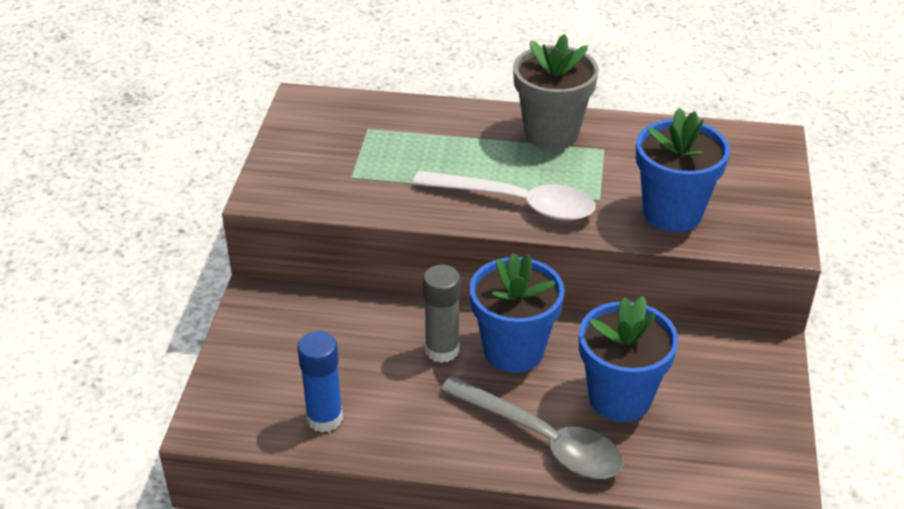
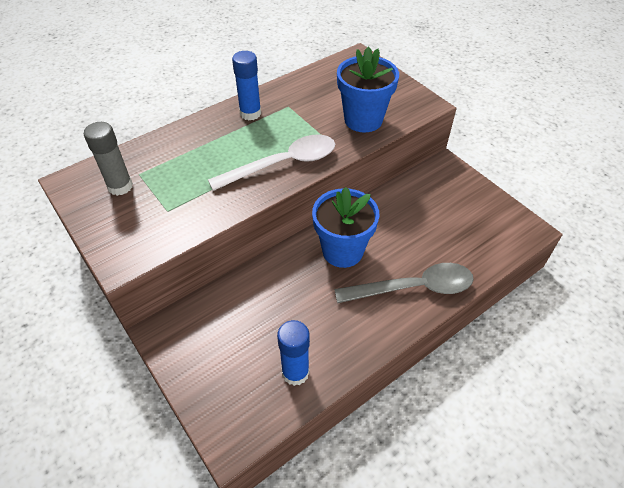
camera: 45 degrees left, 10 degrees up
(442, 350) = (308, 279): grey glue stick -> grey glue stick (120, 186)
(551, 133) = (250, 113): grey flower pot -> blue glue stick
(619, 398) = (418, 237): blue flower pot -> none

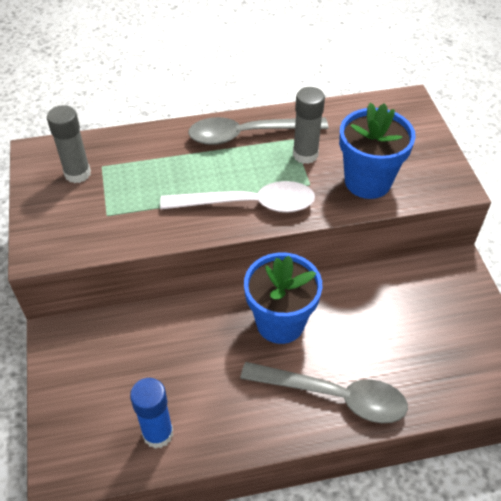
camera: 25 degrees right, 0 degrees up
(250, 113) = (248, 134): blue glue stick -> grey spoon
(304, 115) = (305, 155): none -> grey glue stick

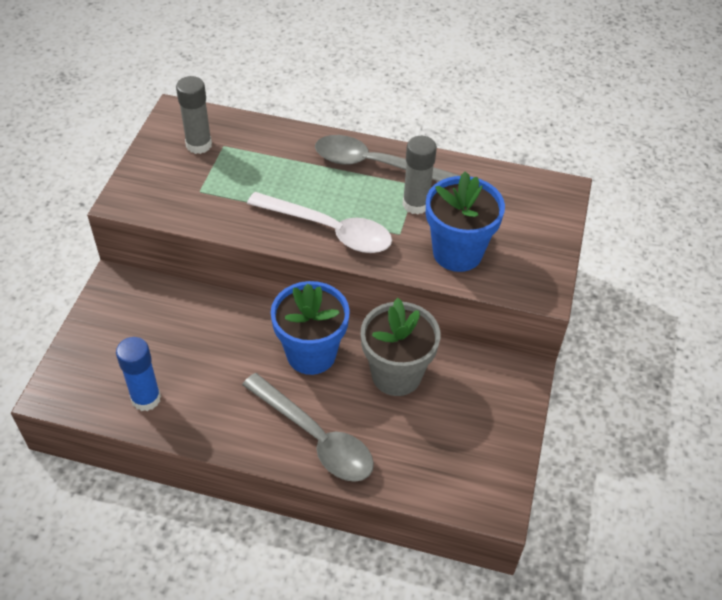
camera: 25 degrees right, 0 degrees up
(362, 309) = (396, 375): none -> grey flower pot

